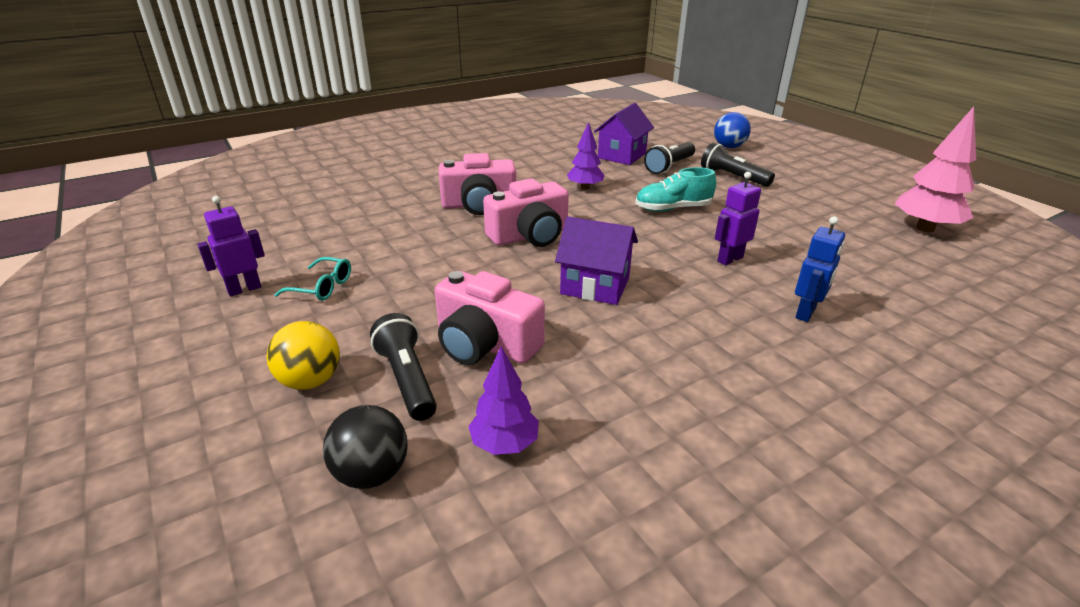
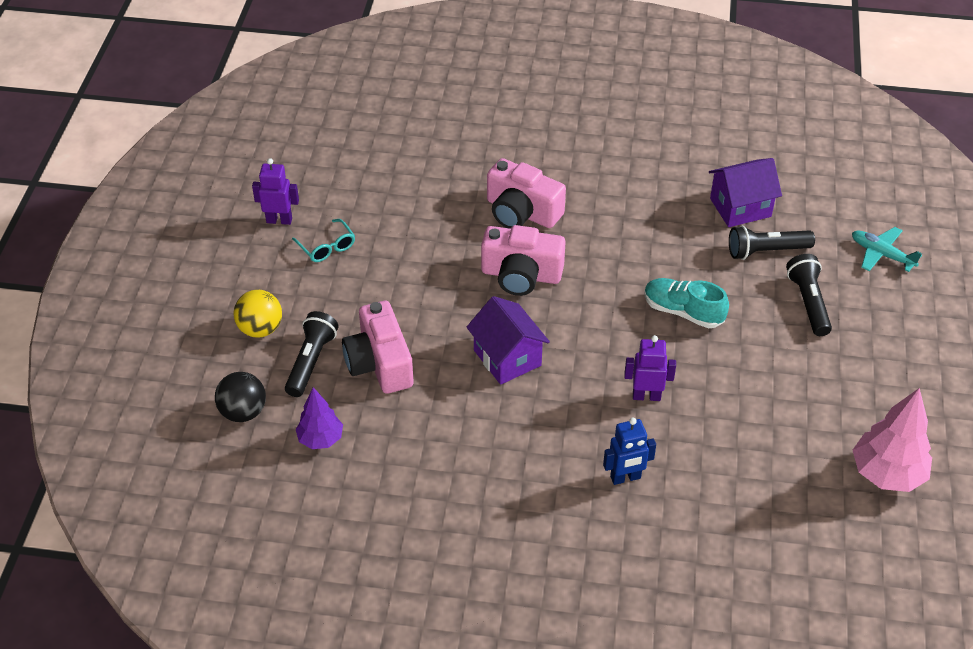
camera: 40 degrees right, 15 degrees up
(585, 187) = (640, 238): purple tree -> none
(729, 147) = (881, 254): blue ball -> turquoise plane

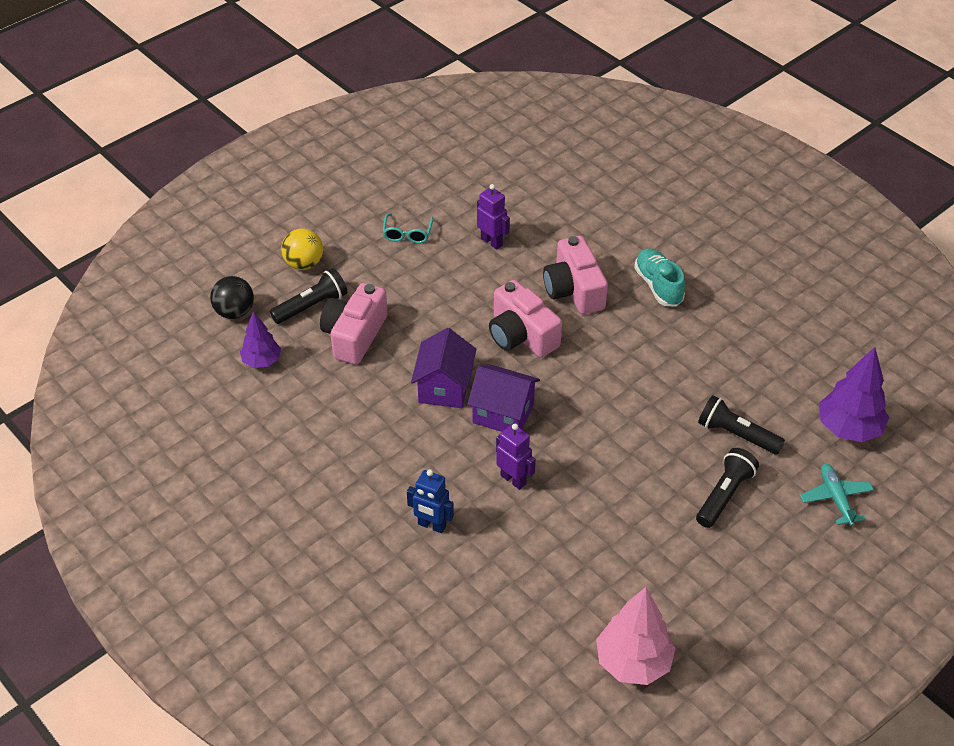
camera: 40 degrees right, 0 degrees up
(279, 220) = (396, 196): purple robot -> purple robot (492, 242)
(683, 312) = (613, 438): turquoise shoe -> turquoise shoe (658, 286)
(740, 207) = (754, 388): purple house -> purple house (503, 413)
(834, 197) = (848, 429): none -> purple tree

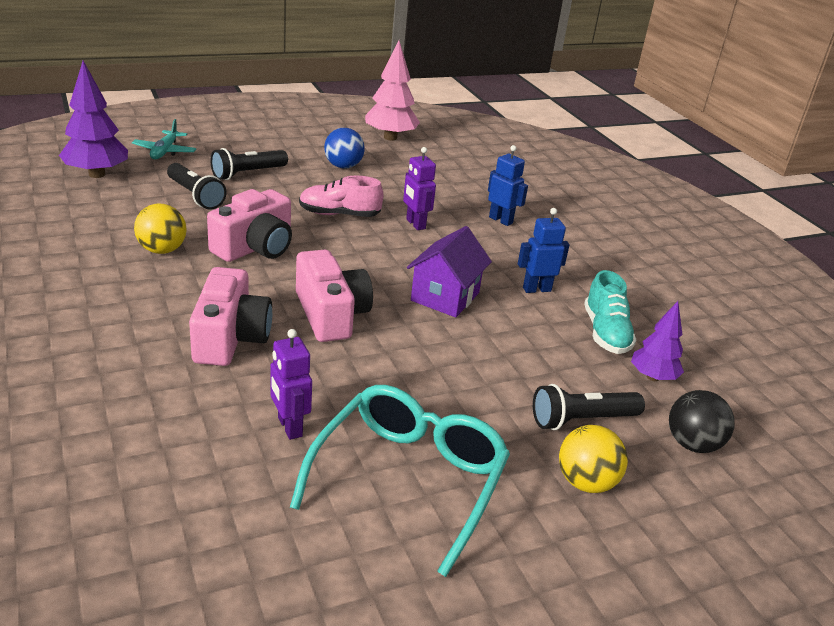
camera: 165 degrees left, 15 degrees down
(354, 335) = (531, 371): pink camera -> pink camera (255, 247)
(370, 427) = (536, 289): none -> blue robot
(407, 234) = (409, 479): turquoise glasses -> turquoise glasses, size x2.20
(503, 413) = (396, 263): purple house -> none
(591, 463) = (339, 214): none -> pink shoe
(643, 558) = (343, 166): none -> blue ball
(658, 286) = (126, 312): turquoise shoe -> turquoise shoe (605, 333)
(694, 353) = (162, 250): none -> yellow ball

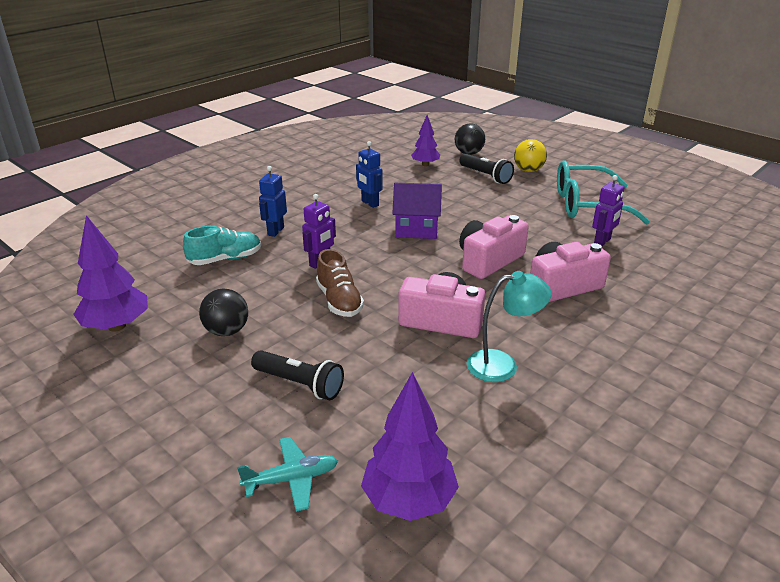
camera: 110 degrees left, 0 degrees up
(162, 250) = (502, 365): yellow ball -> turquoise lamp
(195, 196) = (386, 395): black flashlight -> none
(339, 214) = (339, 301): pink shoe -> brown shoe
(343, 166) = (227, 331): blue ball -> black ball
(390, 137) = (117, 326): pink tree -> purple tree
(605, 333) = (396, 179): turquoise shoe -> turquoise shoe (225, 259)

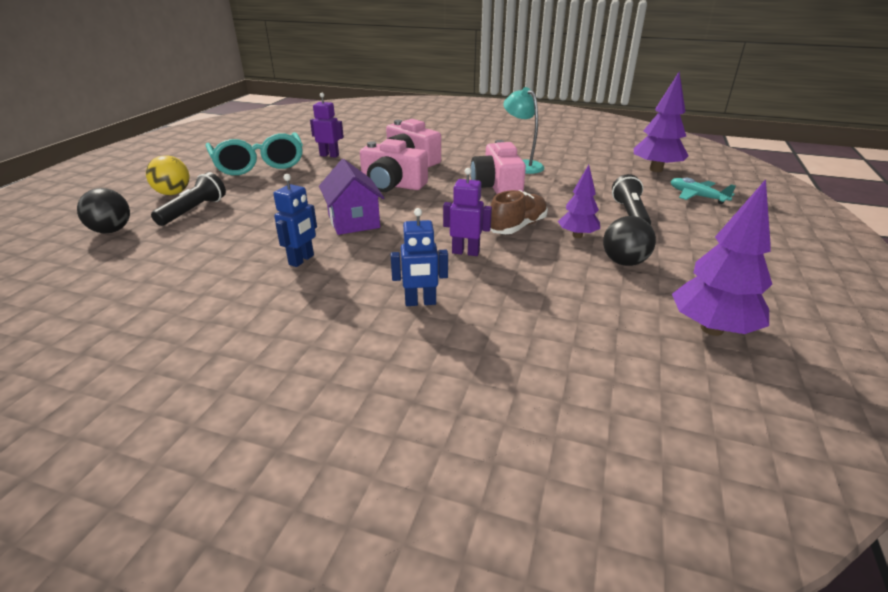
camera: 115 degrees left, 0 degrees up
(225, 259) = (517, 313): turquoise shoe -> none
(425, 165) = (157, 251): purple tree -> purple tree (577, 235)

